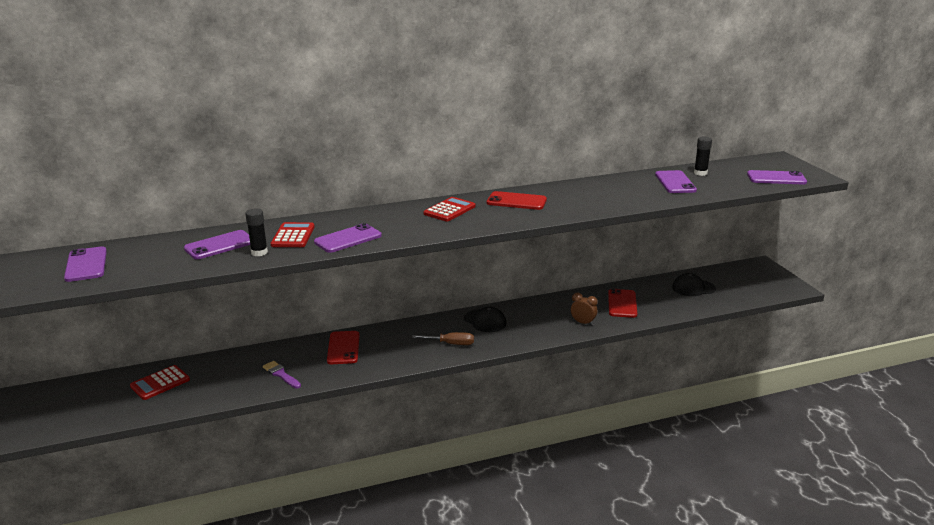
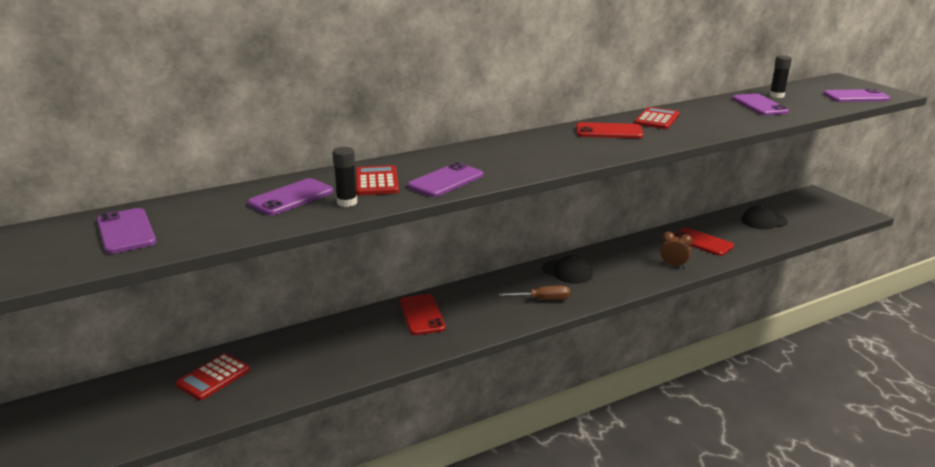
camera: 10 degrees left, 0 degrees up
(281, 374) = (361, 352): purple brush -> none
(449, 210) = (541, 144): red calculator -> red calculator (657, 119)
(622, 304) = (702, 242): red phone -> red phone turned 45 degrees counterclockwise

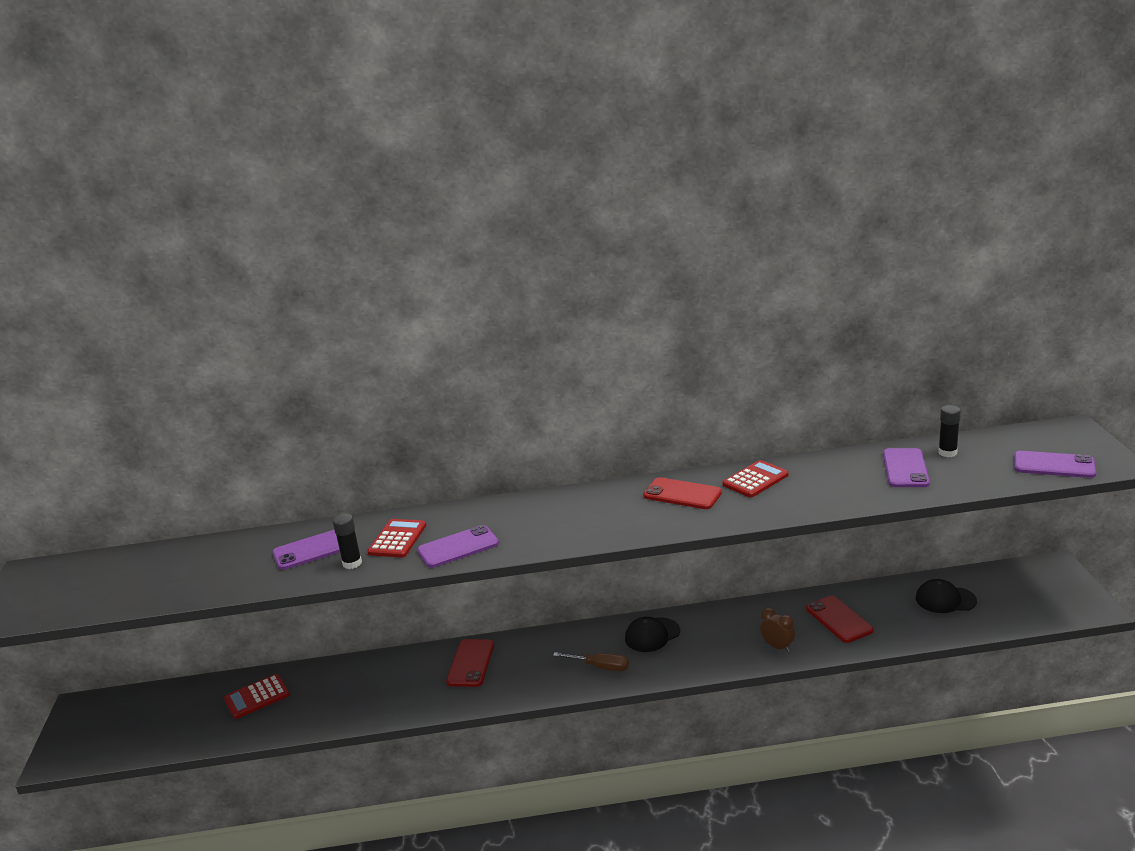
camera: 25 degrees right, 0 degrees up
(126, 231) = (165, 571): purple phone -> none
(567, 272) = (652, 635): black cap -> black cap turned 90 degrees clockwise

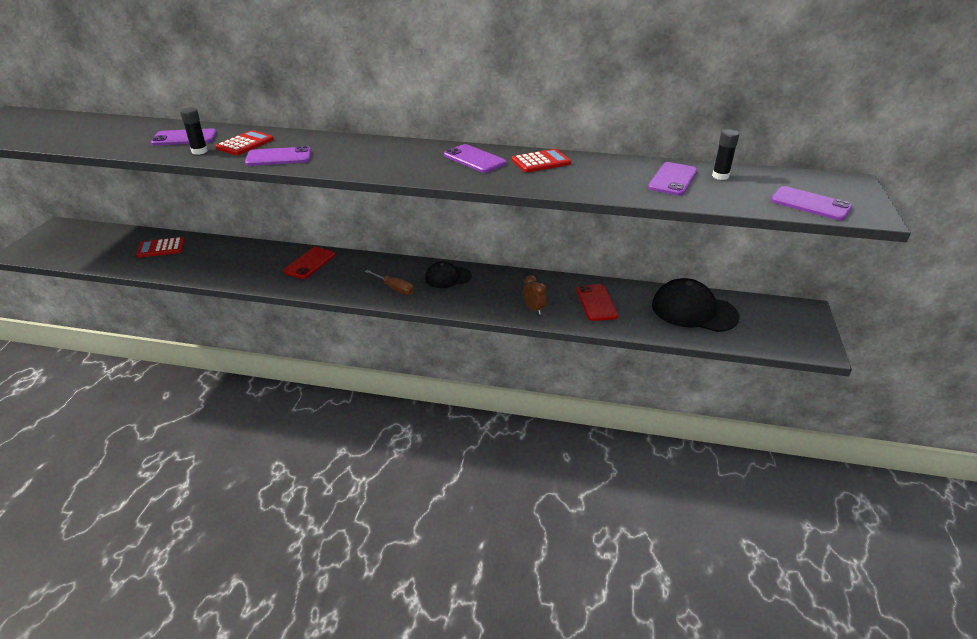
camera: 15 degrees right, 10 degrees up
(682, 494) = (474, 159): red phone -> purple phone
(945, 600) = (693, 311): black cap -> black cap, size x1.68

